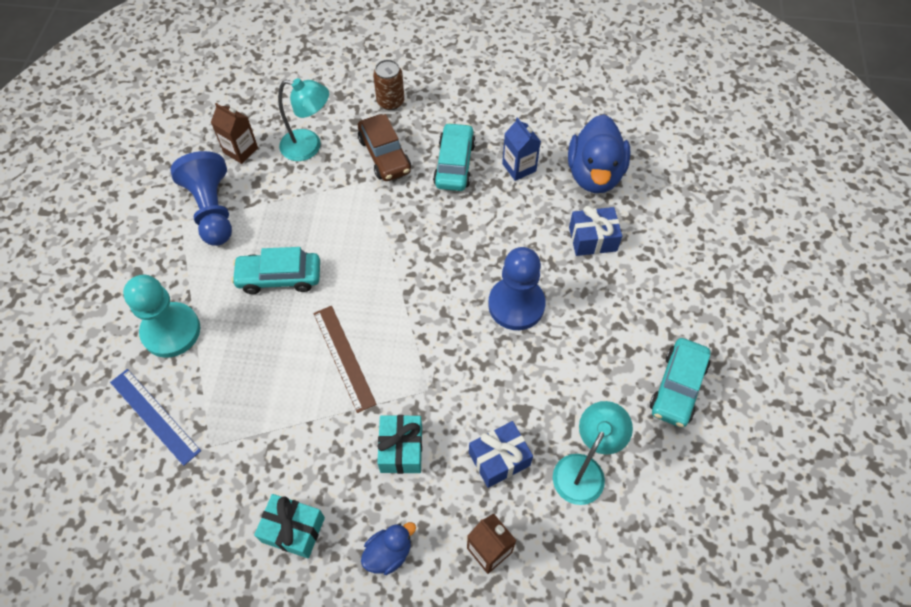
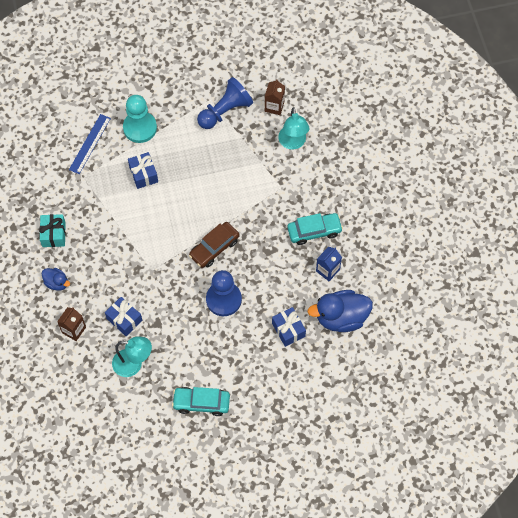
camera: 70 degrees right, 5 degrees up
(255, 351) = (143, 174): none -> blue gift
(279, 277) = (193, 166): turquoise car -> none
(344, 357) = (156, 220): brown ruler -> none
(384, 155) = (304, 188): brown car -> brown car (214, 248)
(390, 102) = (350, 175): brown can -> none
(401, 449) = (113, 269): turquoise gift -> none

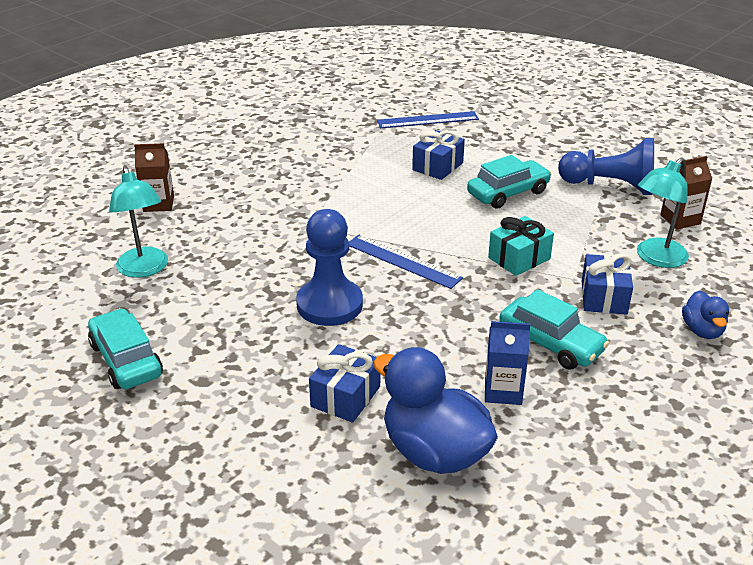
camera: 55 degrees right, 30 degrees down
(53, 234) = (281, 142): turquoise gift -> turquoise gift (519, 258)
(57, 283) = (216, 168): blue duck -> blue duck (702, 330)
(124, 319) = (210, 234): blue gift -> blue gift (603, 297)
(140, 128) = (495, 141): turquoise pawn -> none
(194, 161) = (508, 193): none -> turquoise car
(214, 248) = (402, 261): brown car -> blue ruler

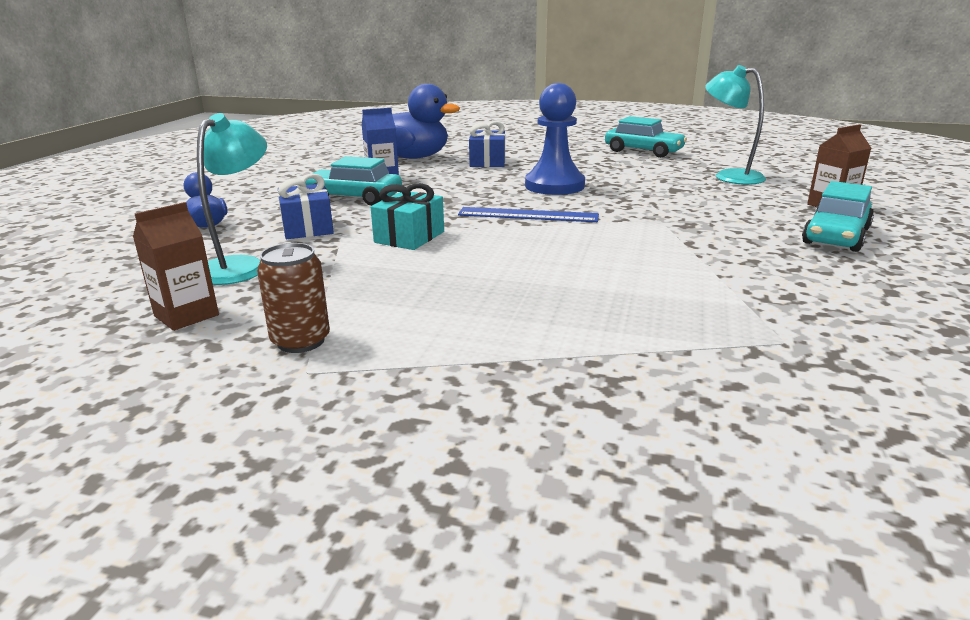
camera: 155 degrees right, 10 degrees down
(427, 120) = (748, 395): blue ruler -> none
(437, 166) = (606, 307): blue gift -> none
(508, 193) = (466, 294): turquoise car -> turquoise car (836, 236)
(610, 186) = (301, 341): blue pawn -> brown can

